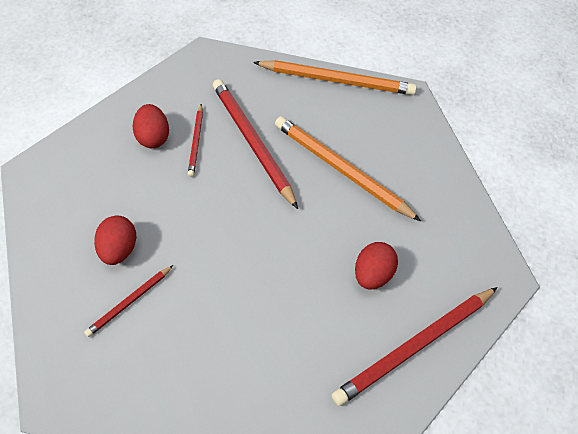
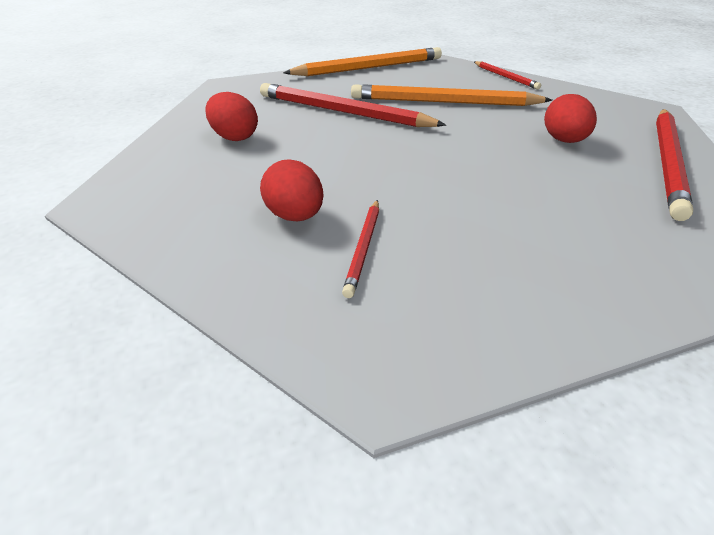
camera: 30 degrees left, 20 degrees down
(196, 142) = (286, 127): red pencil -> red pencil (505, 77)

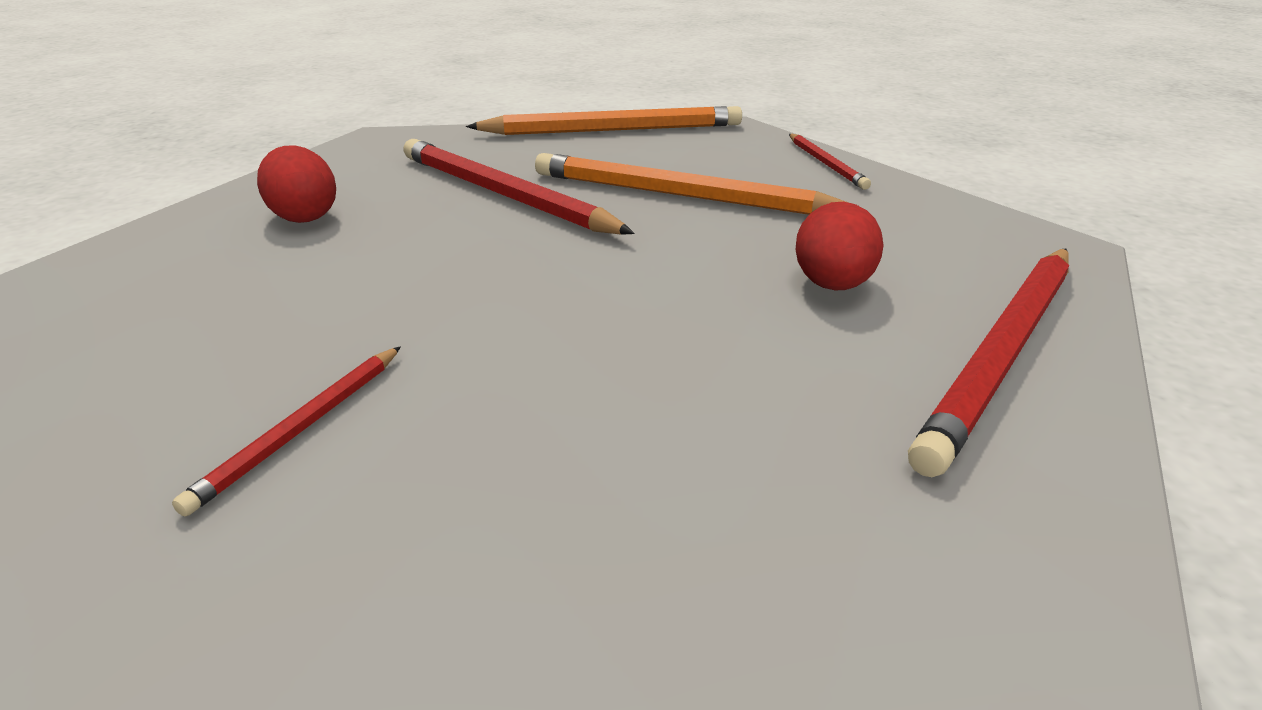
camera: 15 degrees right, 5 degrees down
(294, 216) = (255, 355): red egg -> none

